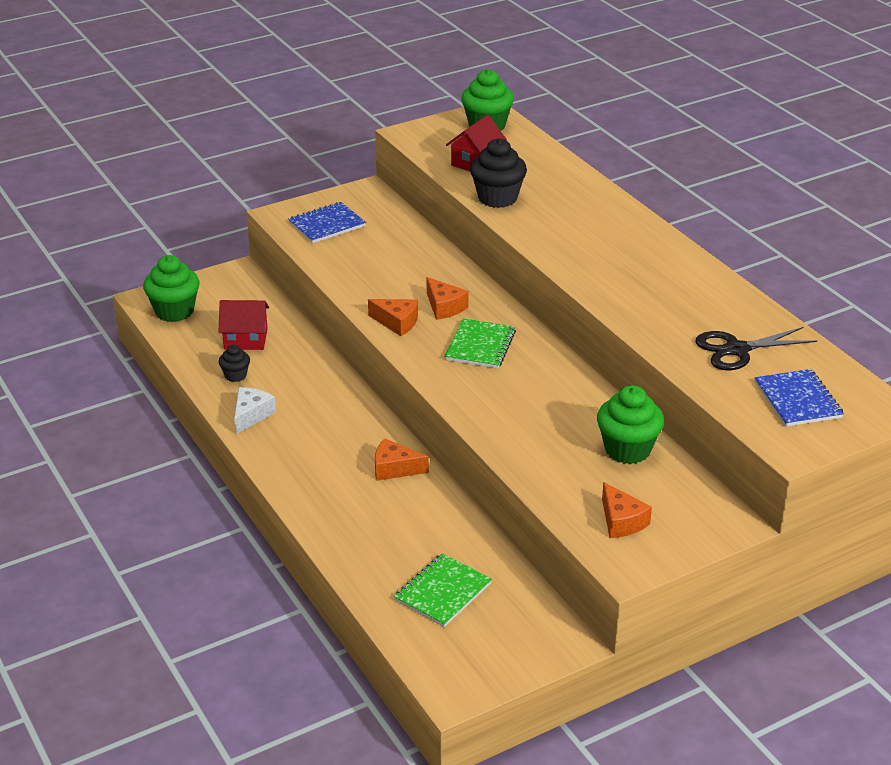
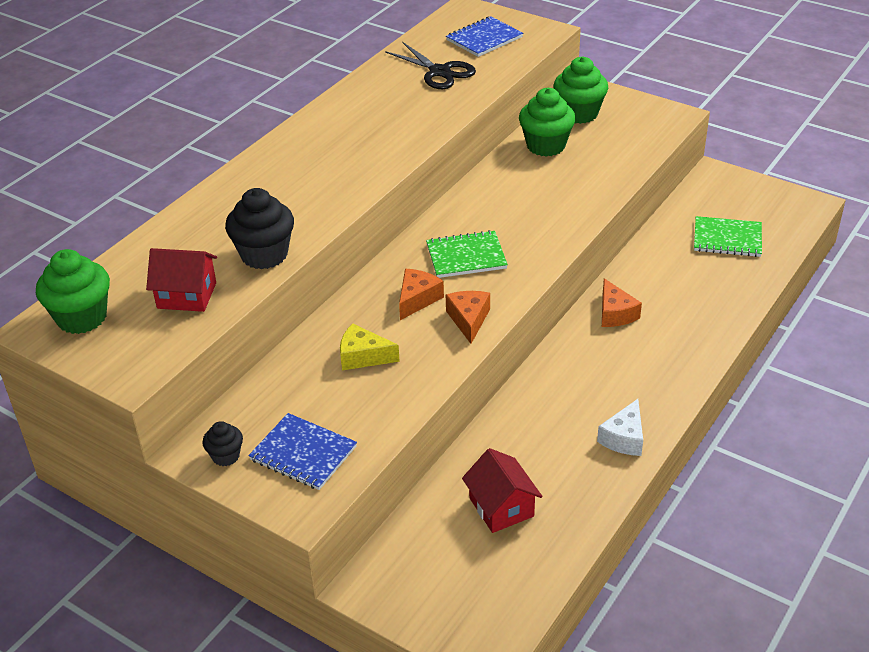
camera: 115 degrees left, 5 degrees up
(174, 311) = (492, 605): green cupcake -> green cupcake (579, 113)
(235, 375) = (571, 482): black cupcake -> black cupcake (226, 456)
(251, 415) = (624, 438): white cheese -> white cheese turned 60 degrees counterclockwise
(399, 267) = (363, 356): none -> yellow cheese
(621, 521) = (630, 128): orange cheese -> none

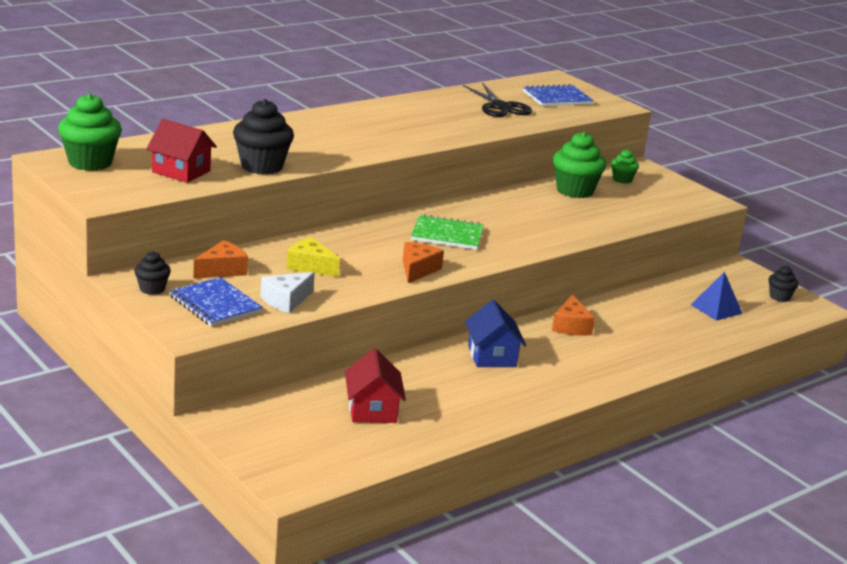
camera: 15 degrees right, 15 degrees down
(417, 299) = (383, 247): orange cheese -> orange cheese (222, 270)
(568, 384) = (492, 356): none -> blue house
(579, 113) = (622, 180): green cupcake -> green cupcake, size x0.53
(624, 438) = (516, 401): white cheese -> white cheese (286, 300)
(727, 238) = (716, 309): green notebook -> blue pyramid
(771, 201) = (779, 297): none -> black cupcake

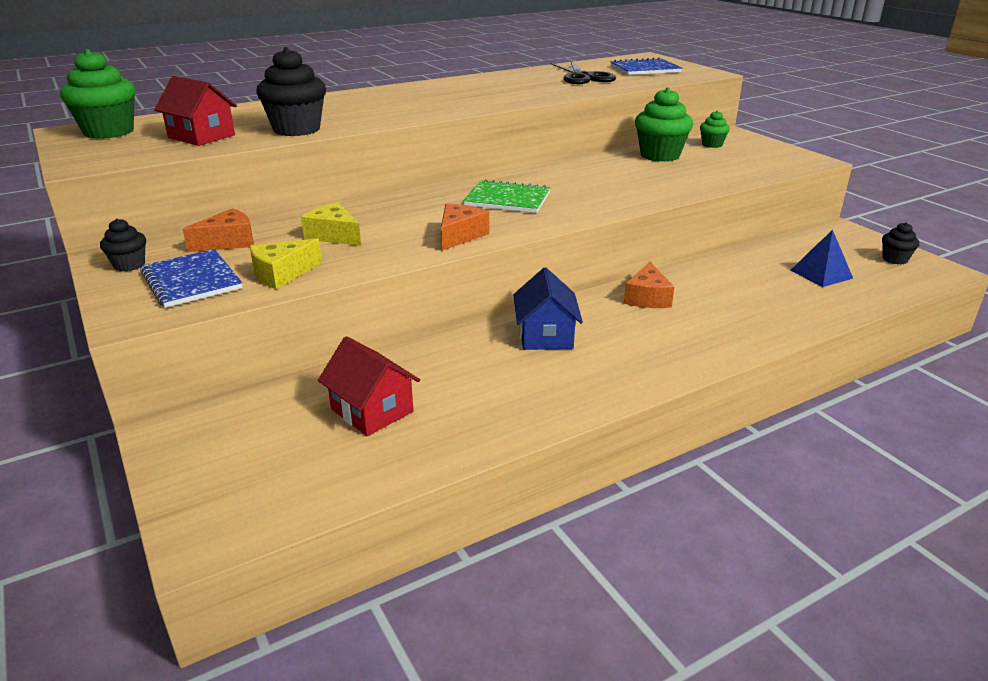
camera: 10 degrees right, 5 degrees up
(286, 300) = (282, 274): white cheese -> yellow cheese
(372, 410) = (372, 410): red house -> red house turned 45 degrees counterclockwise

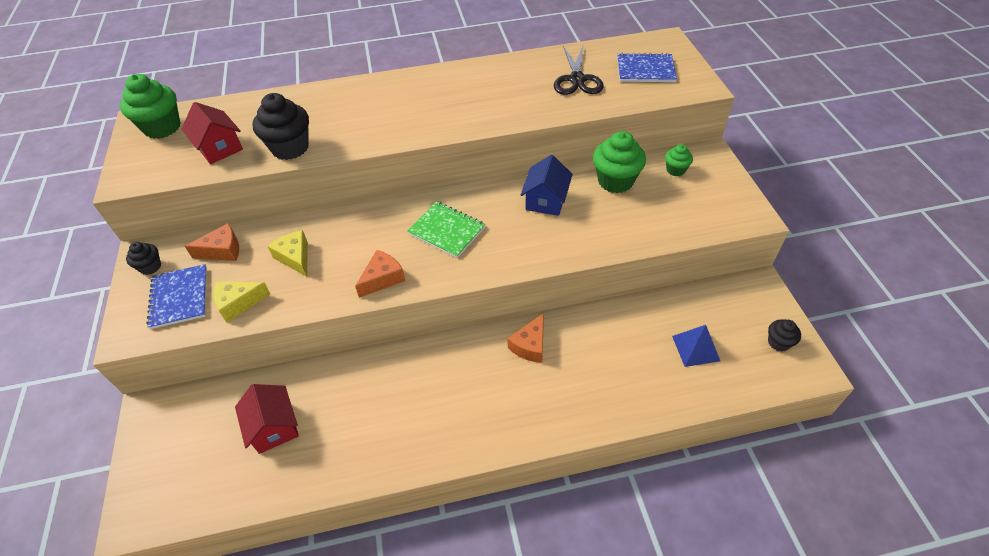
camera: 20 degrees right, 20 degrees up
(545, 335) = (428, 374): blue house -> blue house (546, 200)

